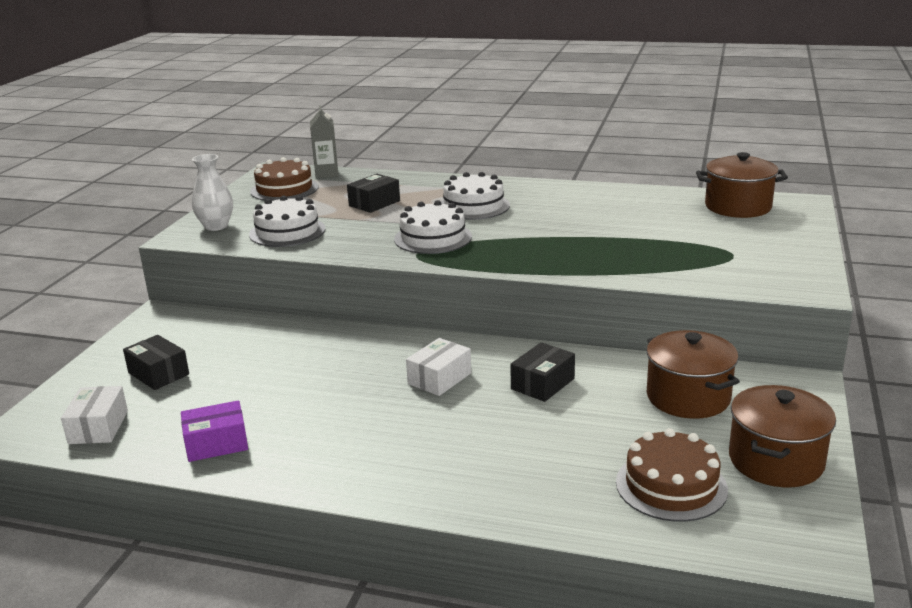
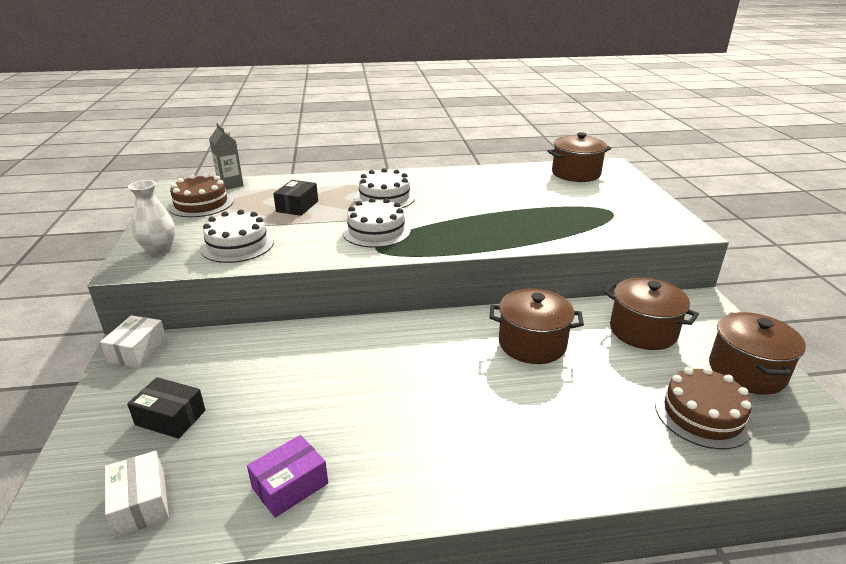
camera: 25 degrees left, 5 degrees up
(439, 378) = (447, 358): white box -> white box (137, 351)
(543, 384) = (532, 344): black box -> brown pot

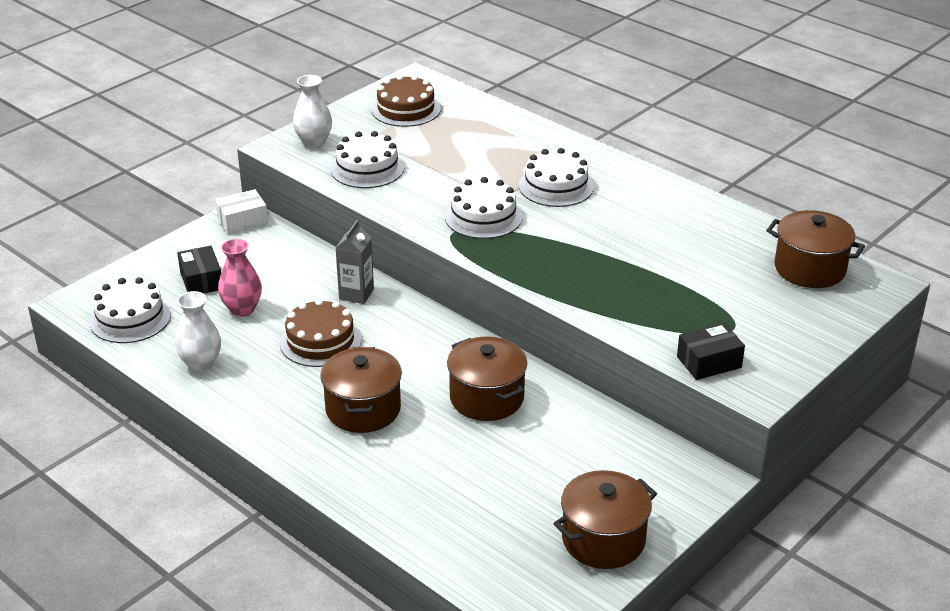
camera: 50 degrees right, 5 degrees up
(140, 503) = (130, 318): white box -> white cake
(230, 185) = (459, 98): grey carton -> grey carton (356, 294)
(251, 413) = (242, 309): none -> pink vase
(290, 486) = (201, 364): purple box -> white vase
(297, 206) = (470, 154): black box -> black box (709, 362)
(643, 331) = (594, 455): brown pot -> brown pot (363, 409)
(702, 414) = (498, 528): brown cake -> brown cake (320, 341)

